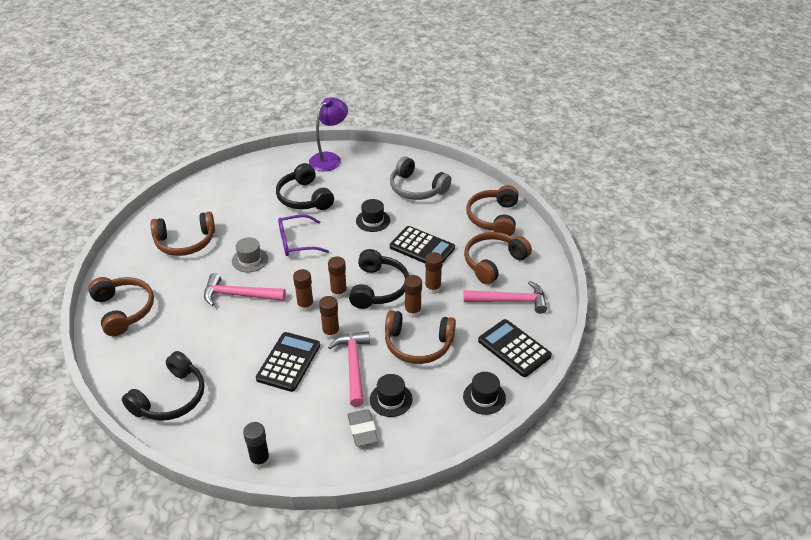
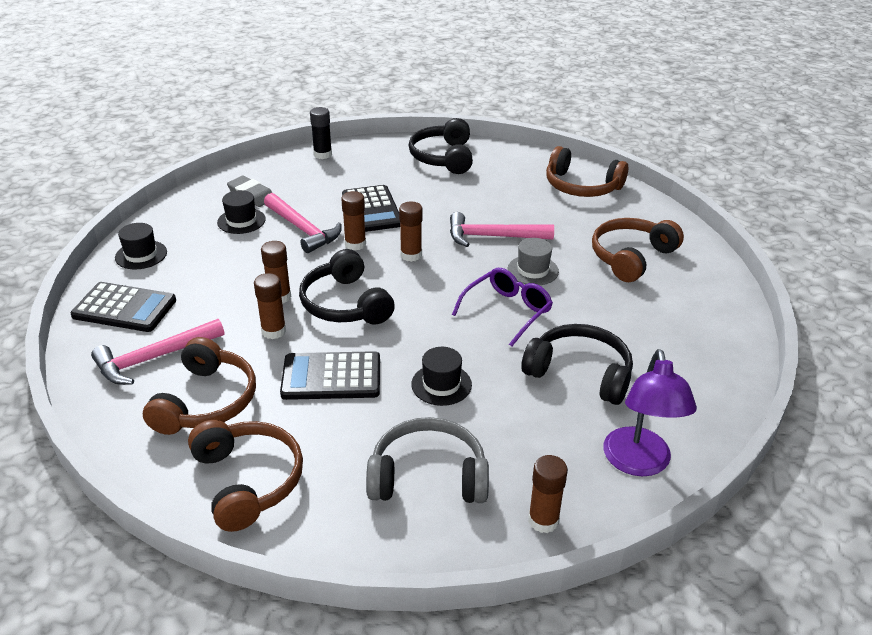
camera: 145 degrees right, 5 degrees down
(239, 295) = (493, 237): pink hammer -> pink hammer turned 150 degrees counterclockwise
(338, 292) = (388, 281): brown glue stick -> brown glue stick (543, 520)
(418, 345) = (247, 269): brown headphones -> none

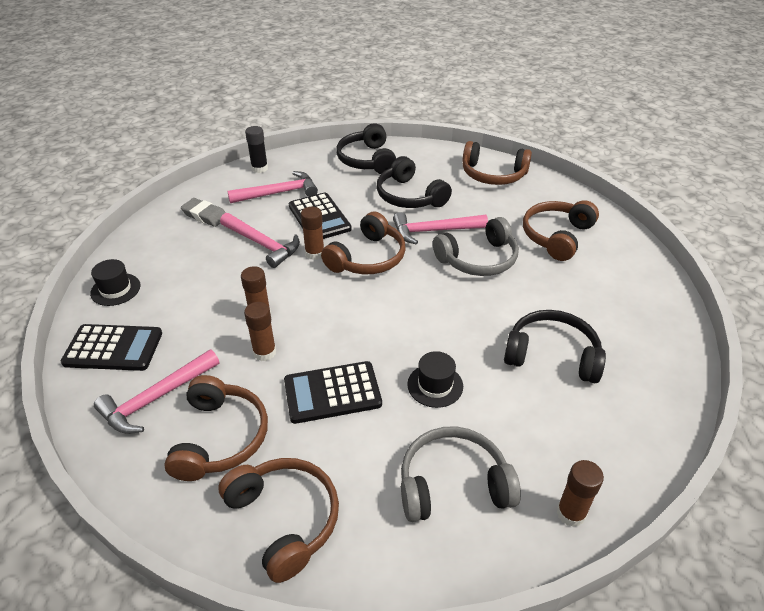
camera: 10 degrees left, 5 degrees up
(241, 221) = (203, 242): black hat -> none
(335, 181) = (278, 193): none -> pink hammer
(345, 304) = (323, 315): black headphones -> black headphones (409, 196)
(411, 255) = (368, 258): brown glue stick -> brown headphones
(507, 311) = (469, 303): purple glasses -> none
(533, 270) = (478, 259): grey hat -> grey headphones
(638, 463) = (632, 438): purple lamp -> none

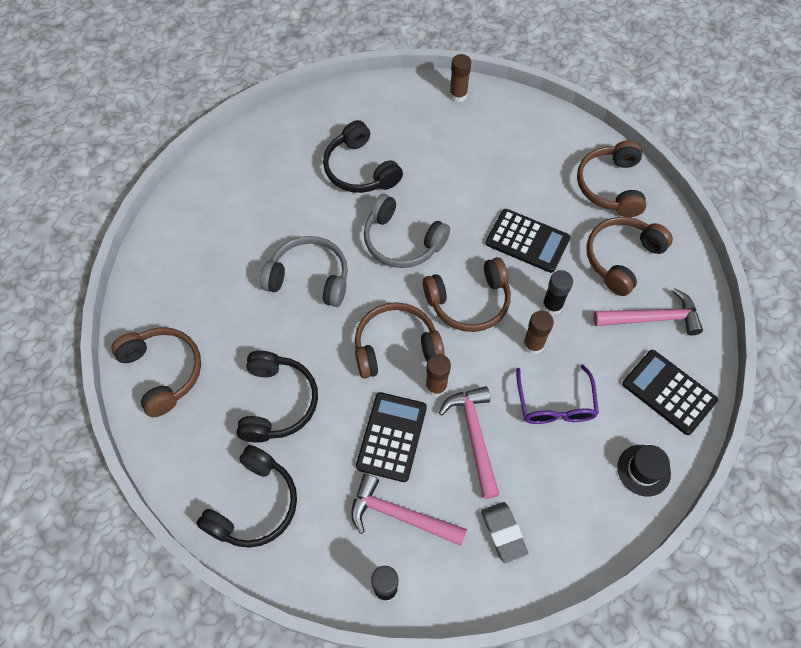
camera: 140 degrees left, 20 degrees up
(213, 290) = (555, 404): none -> purple glasses
(264, 352) = (552, 306): brown glue stick -> black glue stick
(434, 231) = (307, 336): pink hammer -> none
(435, 385) = (456, 201): black hat -> none
(453, 484) = (503, 144): grey headphones -> grey headphones (402, 241)
(556, 236) = (219, 255): brown headphones -> brown headphones (469, 302)

